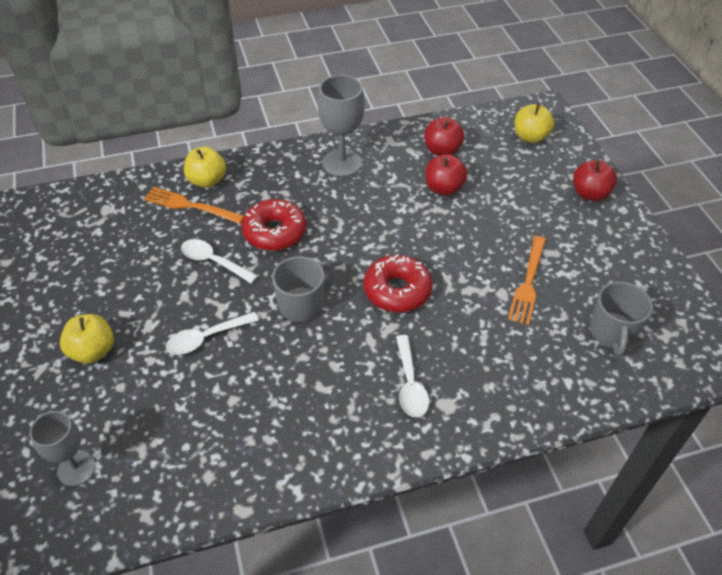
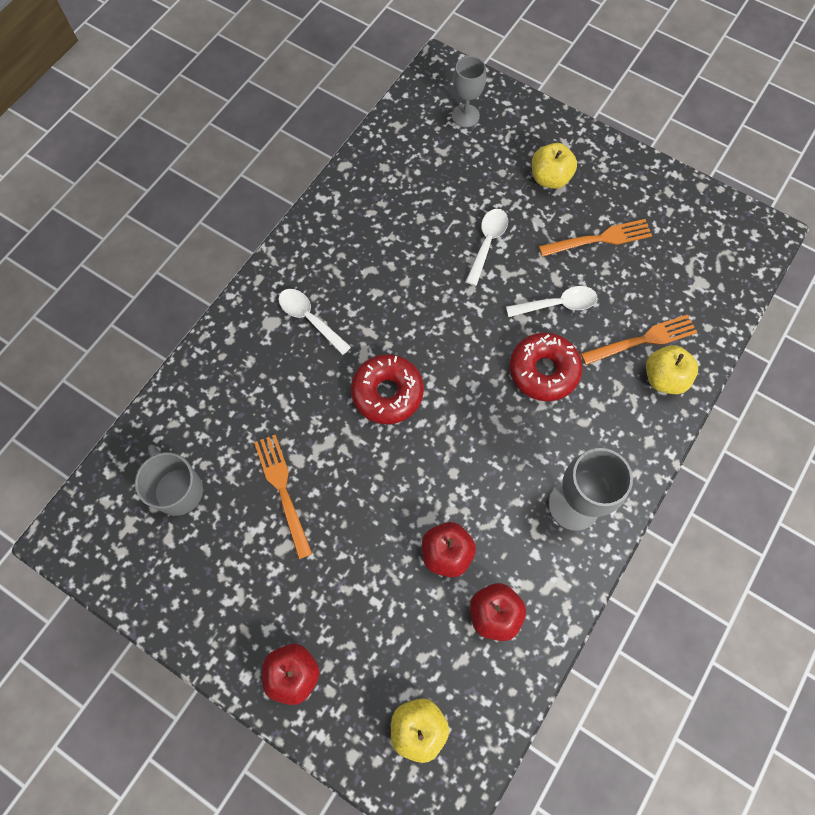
camera: 140 degrees right, 20 degrees up
(126, 280) = (599, 239): none -> orange fork
(302, 304) = (449, 322): grey mug -> none

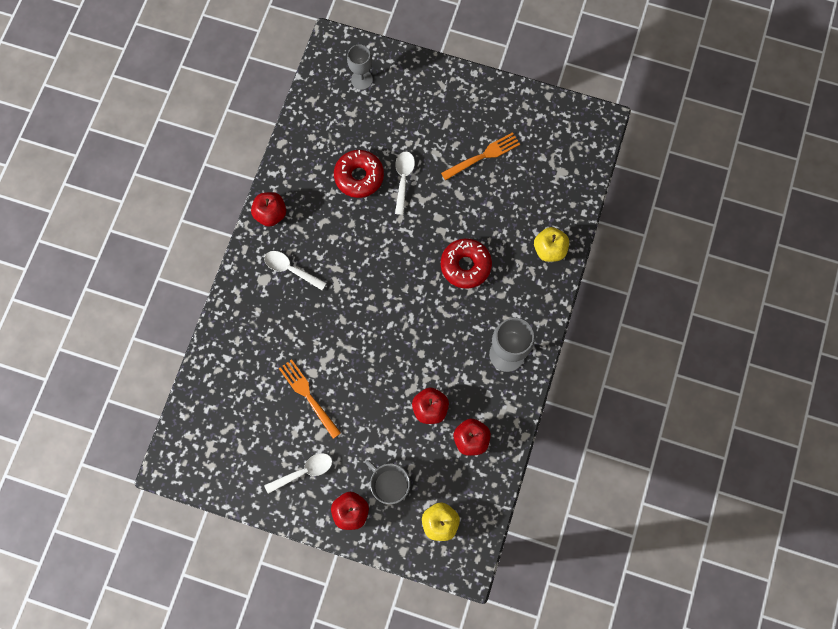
camera: 15 degrees left, 5 degrees up
(178, 490) = (236, 414): grey mug -> grey mug (390, 485)
(305, 245) = (271, 214): none -> red apple
(387, 393) = (361, 309): red donut -> red donut (359, 176)
(550, 178) = (436, 116): yellow apple -> none
(557, 304) = (464, 214): white spoon -> white spoon (304, 471)
(642, 340) = (529, 225): orange fork -> none

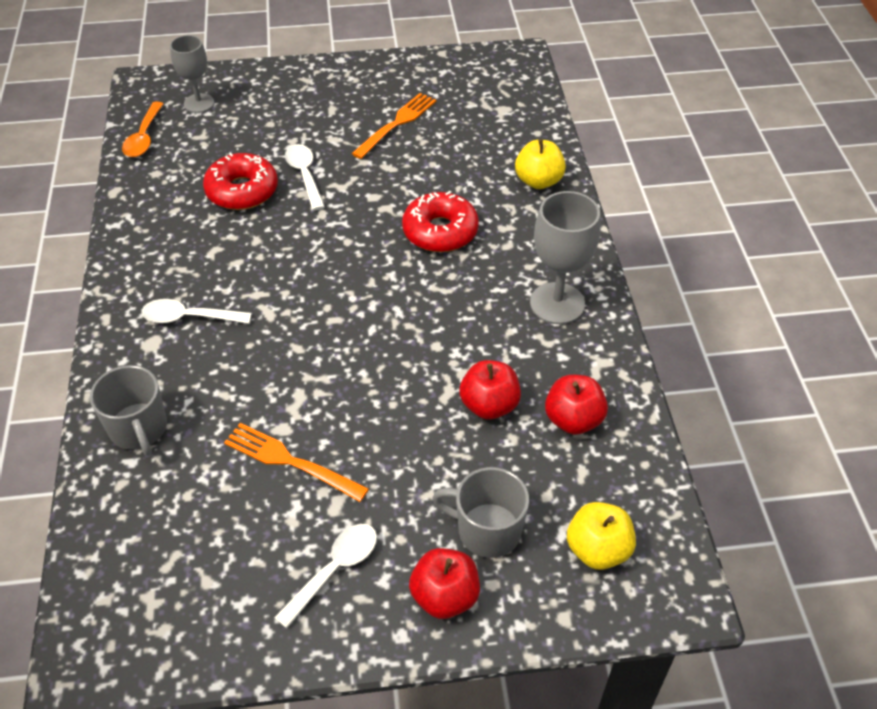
camera: 25 degrees left, 25 degrees down
(237, 338) = (139, 429): none -> grey mug
(271, 214) = (130, 267): red apple -> none
(315, 99) = (144, 137): none -> orange spoon

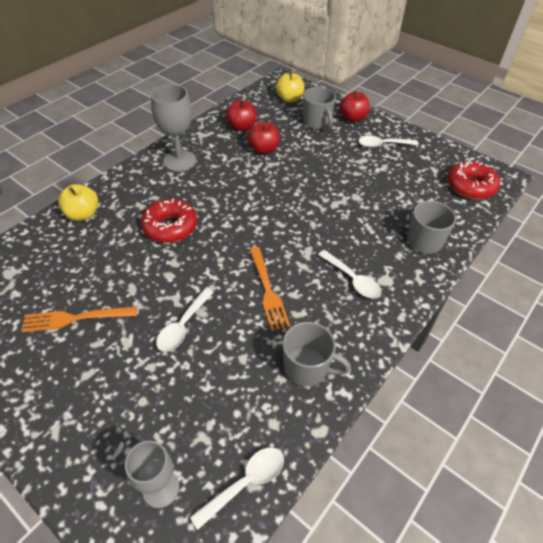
camera: 135 degrees left, 0 degrees up
(144, 137) = (246, 482): orange spoon -> white spoon
(163, 219) = (307, 367): none -> grey mug
(242, 191) = (234, 348): red donut -> red donut (470, 186)
(291, 461) = (365, 183): orange fork -> orange fork (267, 290)

